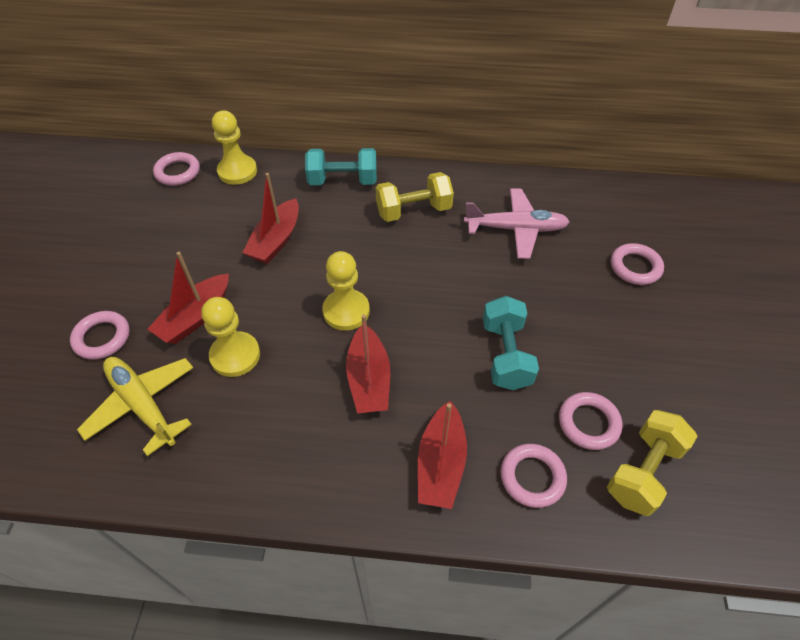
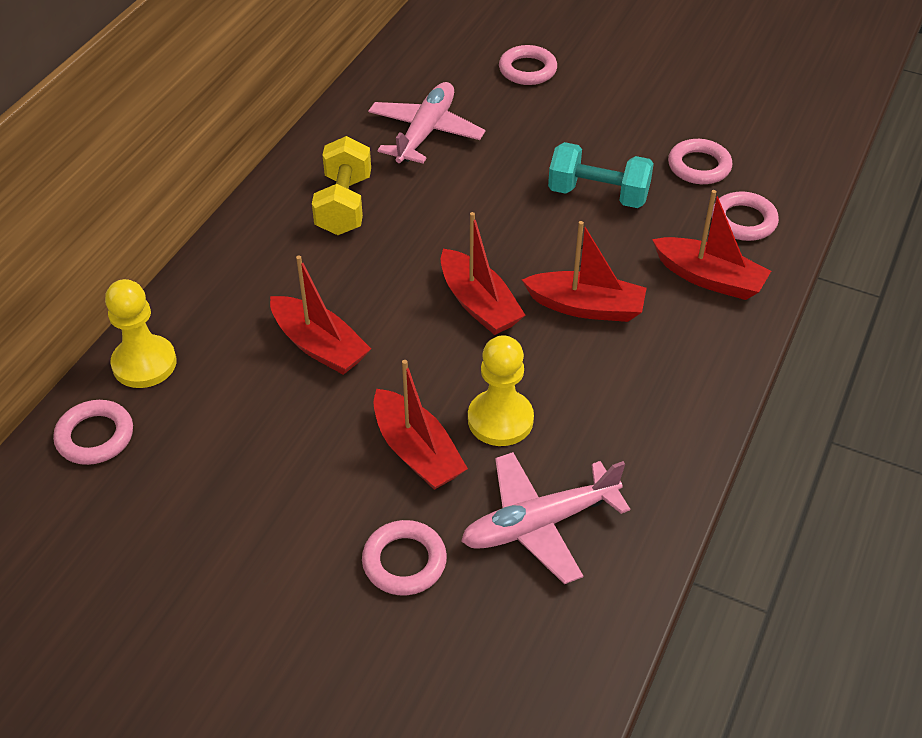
camera: 70 degrees left, 5 degrees down
(142, 405) = (539, 524): yellow plane -> pink plane
(343, 181) = (244, 256): turquoise dumbbell -> none
(346, 311) = (478, 304): yellow pawn -> red boat
(643, 471) = (759, 151): yellow dumbbell -> none

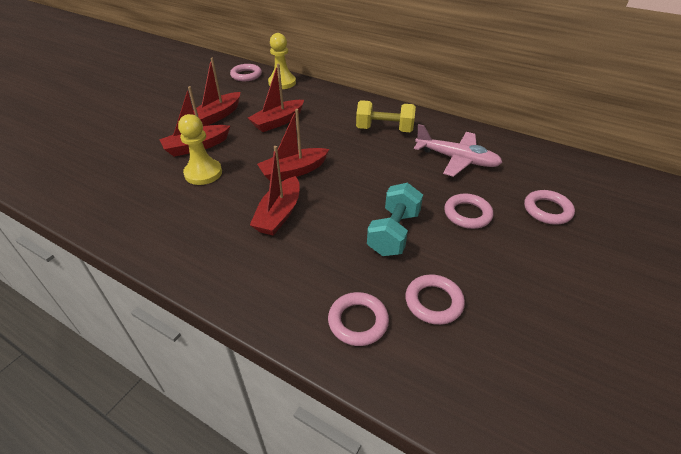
camera: 95 degrees right, 5 degrees down
(404, 562) = (136, 141): pink ring -> pink ring (467, 214)
(539, 524) = (128, 181): pink plane -> none
(709, 278) = (291, 284): red boat -> red boat (218, 115)

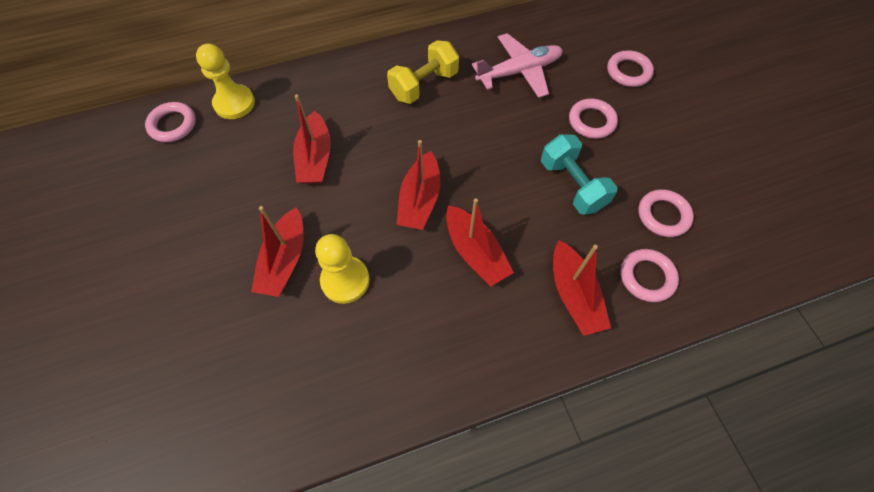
camera: 50 degrees left, 20 degrees up
(218, 115) = (238, 204): red boat -> red boat (574, 294)

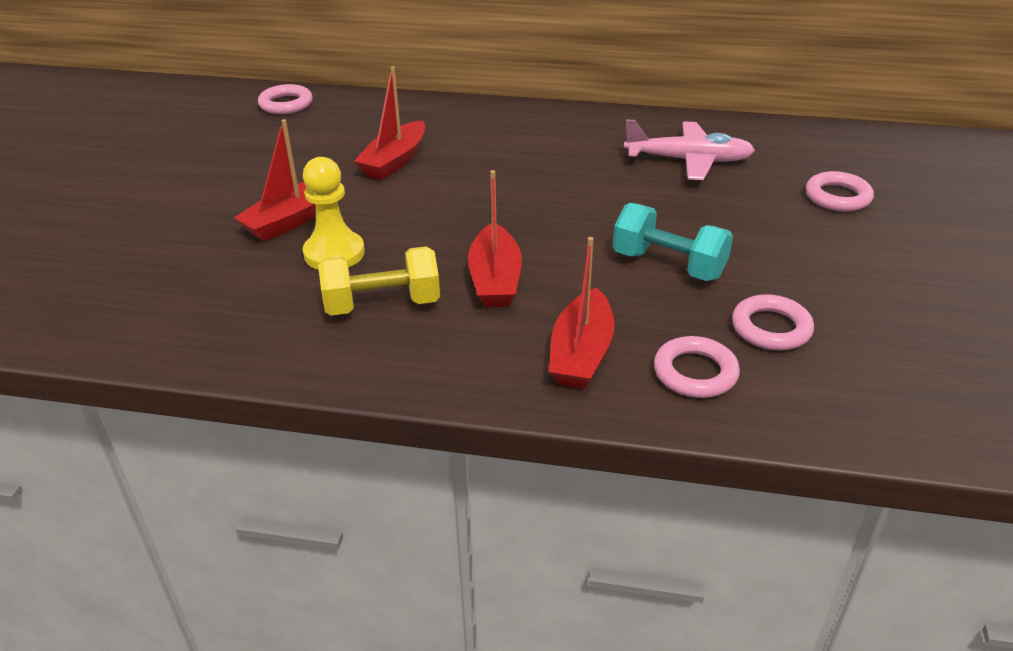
camera: 30 degrees right, 25 degrees down
(234, 103) = (356, 105): yellow pawn -> none
(420, 200) = (473, 221): red boat -> none
(424, 85) = (563, 142): yellow dumbbell -> yellow dumbbell (382, 304)
(572, 185) = (668, 265): turquoise dumbbell -> turquoise dumbbell turned 60 degrees counterclockwise
(591, 121) = (746, 222): pink ring -> none

